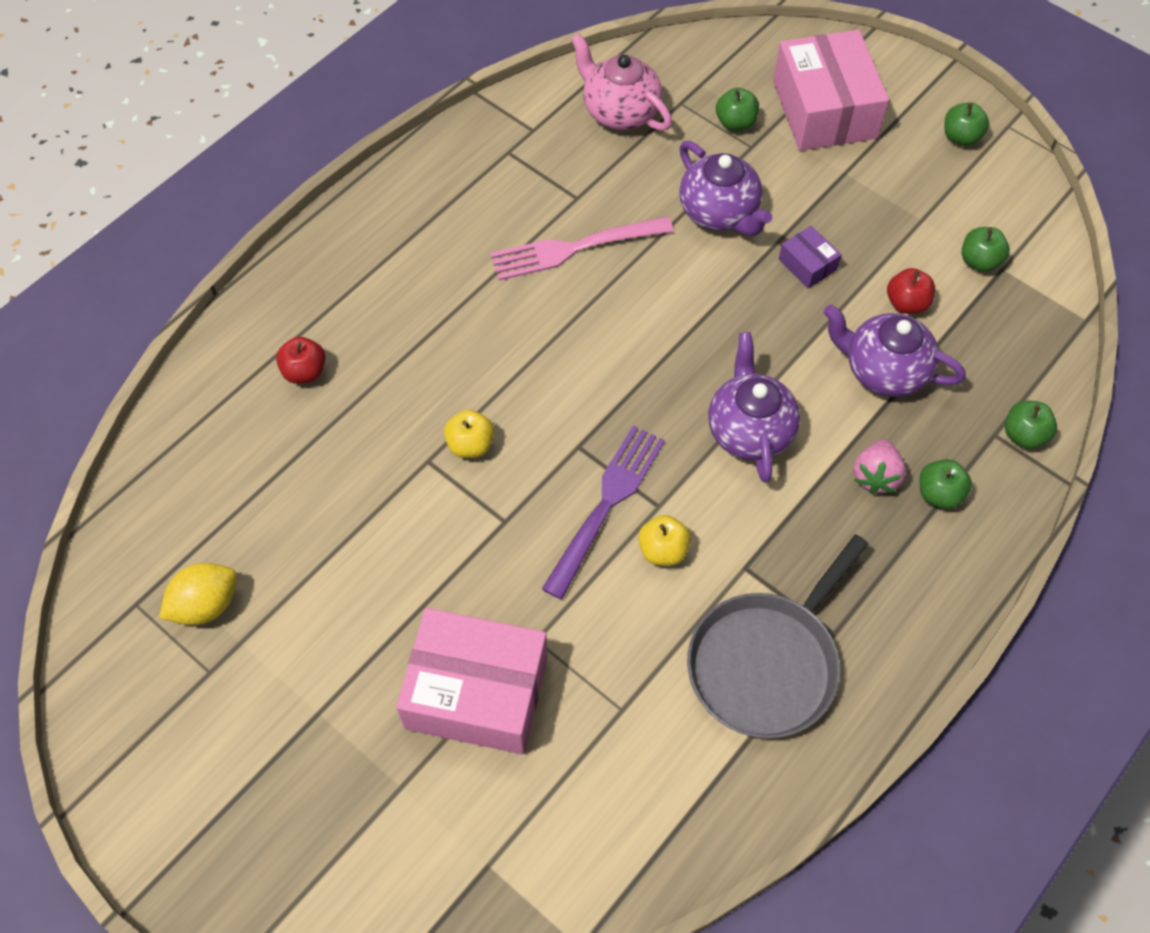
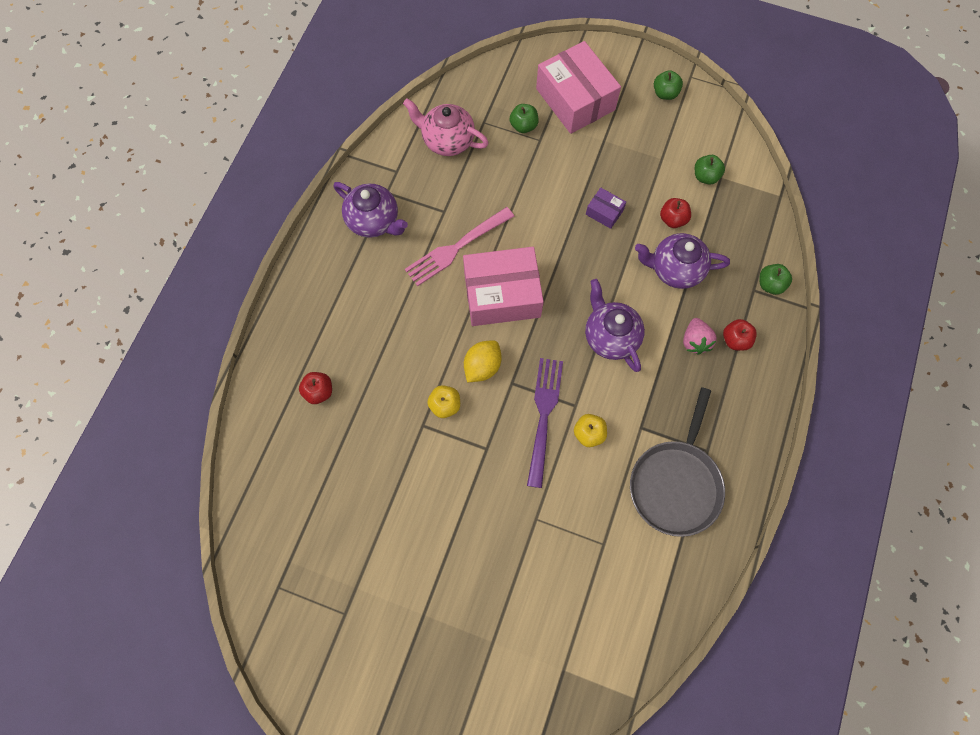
camera: 20 degrees left, 10 degrees up
(206, 605) = (323, 571): yellow lemon -> yellow lemon (482, 366)
(476, 692) = (514, 566): pink box -> pink box (502, 295)
(719, 212) = (537, 193): purple teapot -> purple teapot (374, 221)
(939, 494) = (735, 340): green apple -> red apple

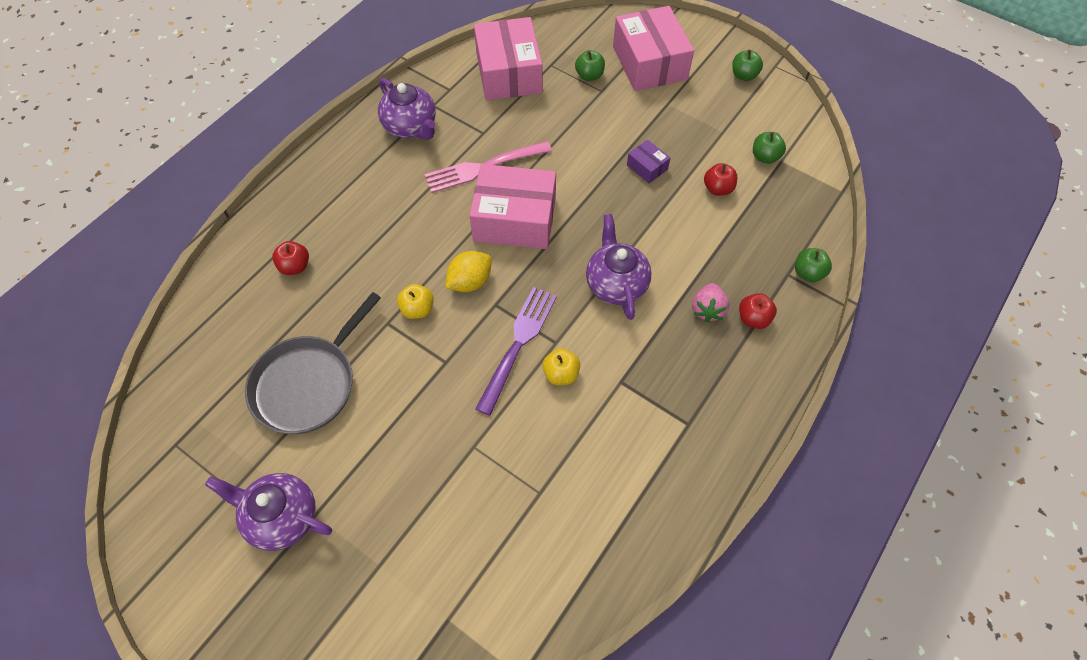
camera: 15 degrees right, 10 degrees down
(447, 140) = (509, 73): pink teapot -> pink box
(675, 269) = (706, 235): purple teapot -> purple teapot (281, 517)
(676, 484) = (642, 450): grey pan -> grey pan (308, 384)

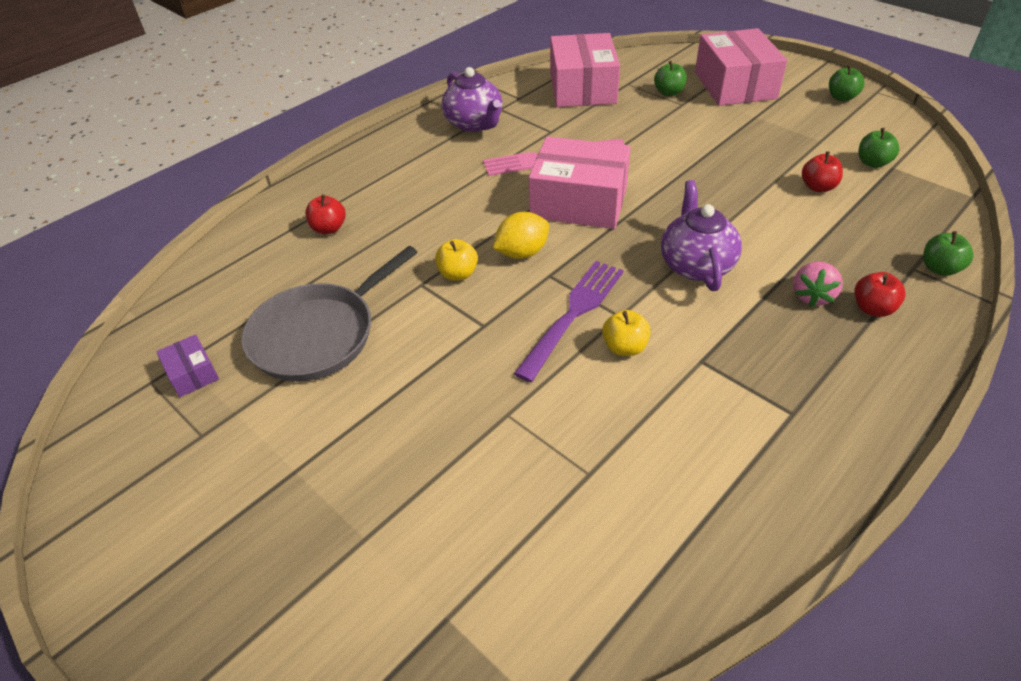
camera: 10 degrees right, 15 degrees down
(281, 517) = (253, 469): purple teapot -> none
(647, 167) = (733, 165): purple box -> purple box (192, 374)

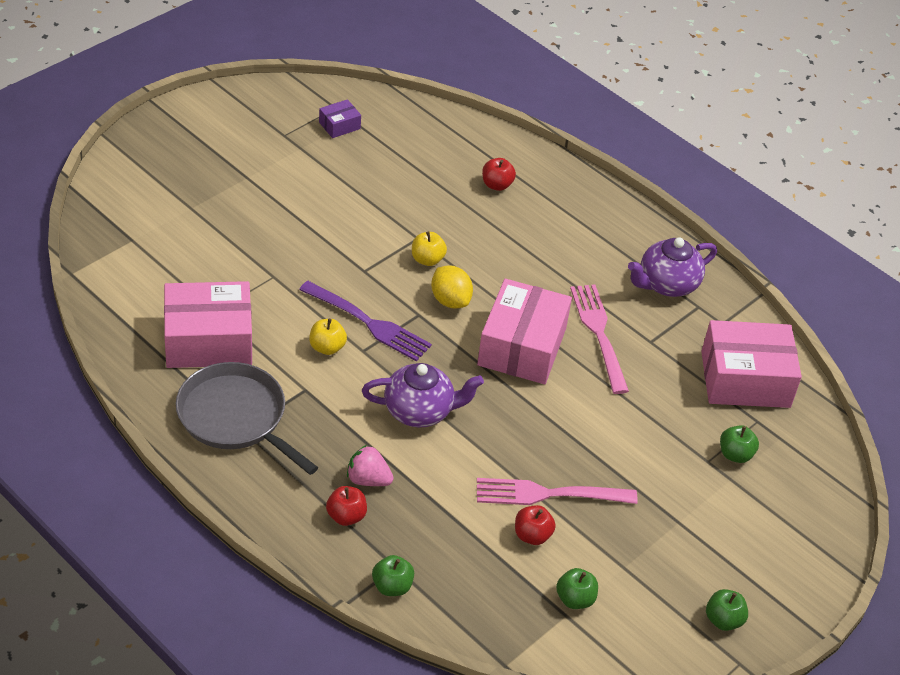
camera: 85 degrees right, 0 degrees up
(318, 335) = (368, 183): grey pan -> grey pan (235, 417)
(734, 85) = (754, 521): pink box -> pink box (208, 340)
(763, 179) = (550, 494): none -> pink fork

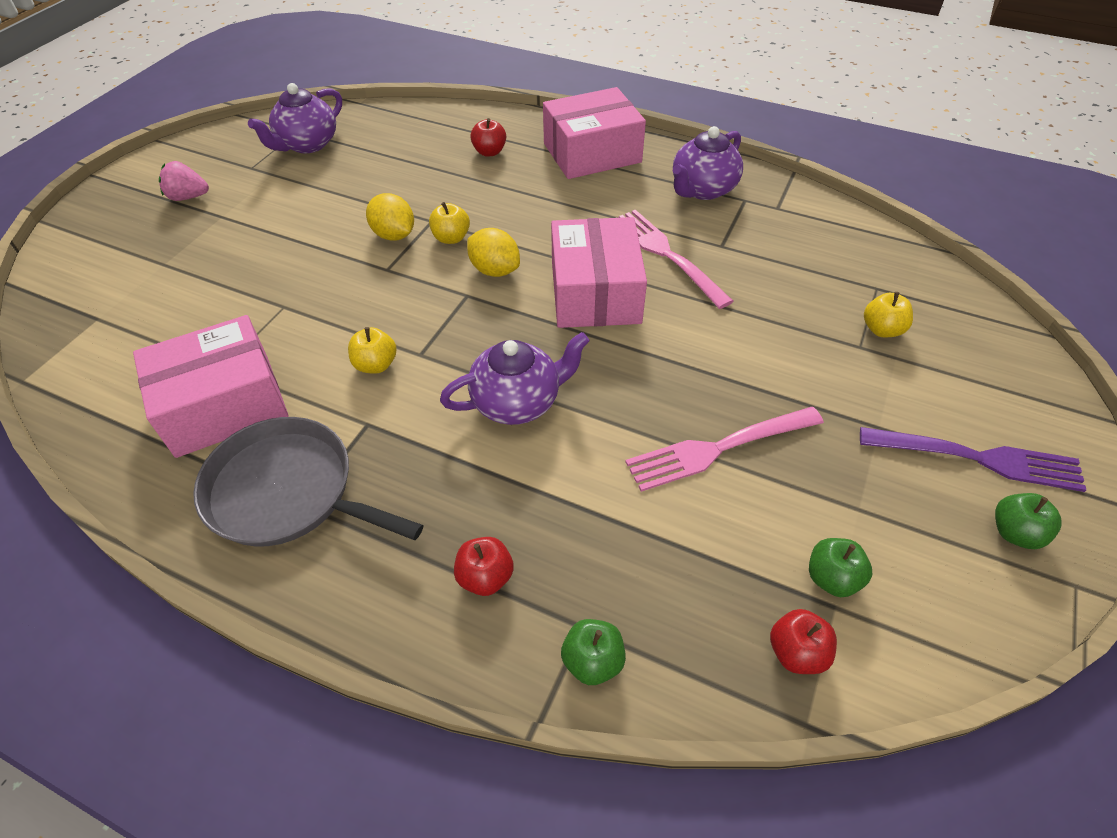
camera: 15 degrees left, 5 degrees up
(339, 125) = (307, 144): purple box -> purple teapot
(367, 322) = (413, 322): purple fork -> purple fork (976, 458)
(368, 479) = (493, 513): pink strawberry -> pink strawberry (188, 197)
(381, 241) = (394, 235): none -> yellow lemon
(532, 535) = (730, 510): red apple -> red apple (796, 652)
(735, 454) = (882, 329): green apple -> yellow apple
(745, 379) = (836, 252): pink box -> pink box (592, 153)

